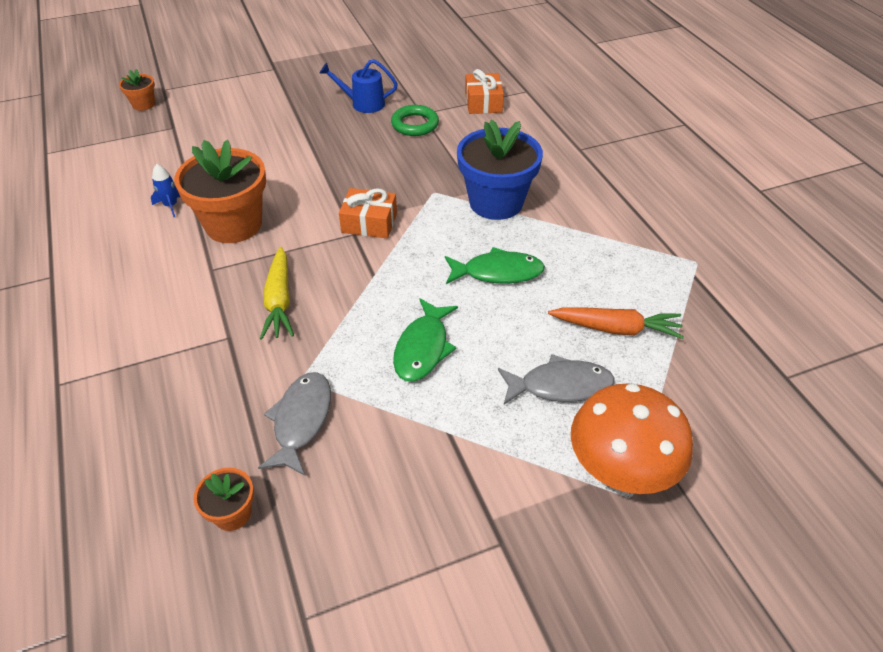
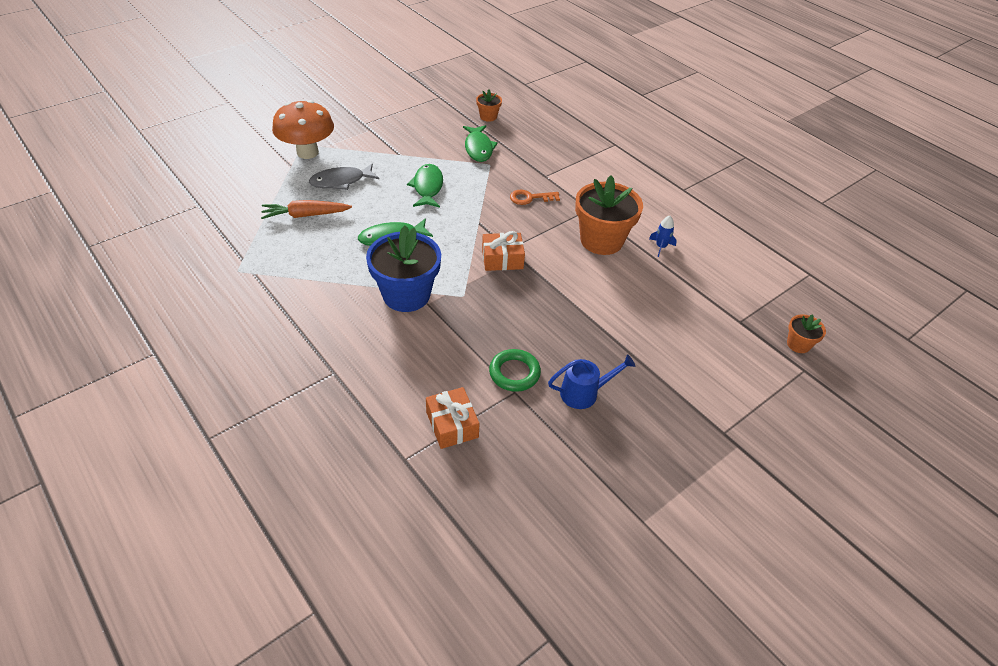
camera: 160 degrees right, 0 degrees up
(279, 301) = (530, 198): yellow carrot -> orange key
(301, 420) = (478, 148): grey fish -> green fish

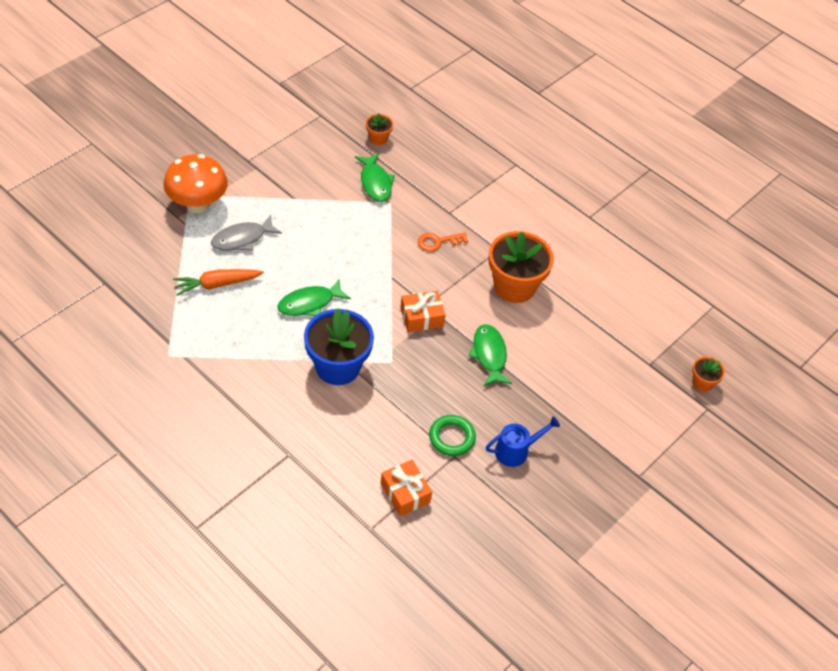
camera: 10 degrees left, 5 degrees up
(427, 187) = (332, 238): green fish -> green fish (489, 355)
(661, 247) = (572, 288): blue rocket -> none

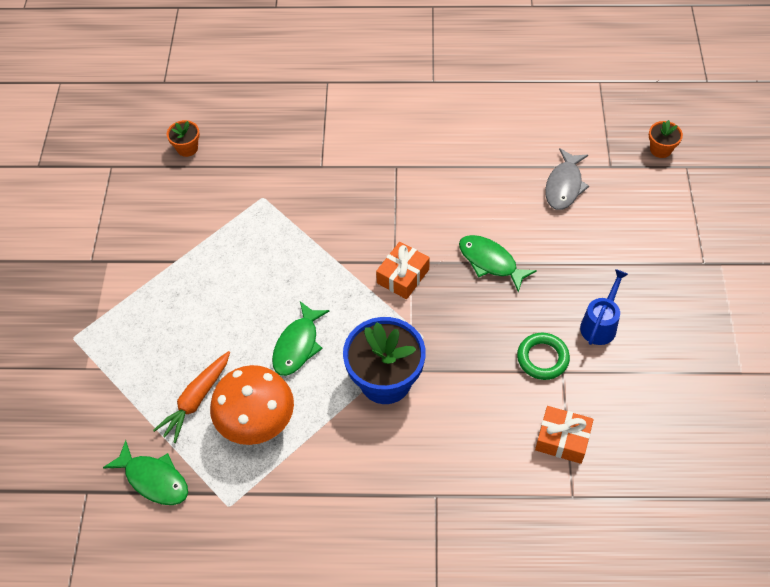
camera: 35 degrees left, 5 degrees up
(197, 205) = (91, 340): orange mushroom -> orange mushroom (257, 423)
(242, 239) = (170, 338): grey fish -> grey fish (564, 186)
(375, 183) = (230, 190): green fish -> green fish (154, 479)
(438, 242) = (341, 199): orange key -> none
(514, 286) = (443, 187): orange flower pot -> none

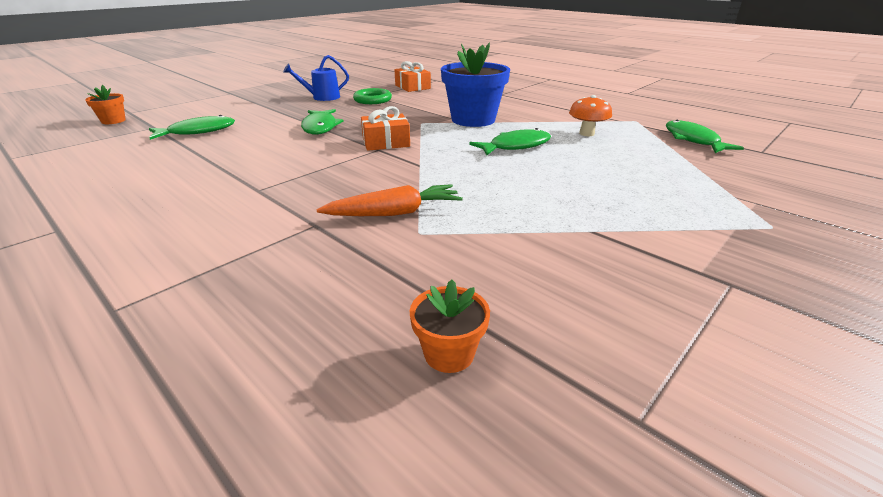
camera: 140 degrees left, 25 degrees down
(196, 400) = (632, 154): orange carrot -> orange carrot (394, 213)
(257, 423) = (586, 133): orange mushroom -> orange mushroom, size x0.57
(564, 186) = (198, 132): grey fish -> green fish

